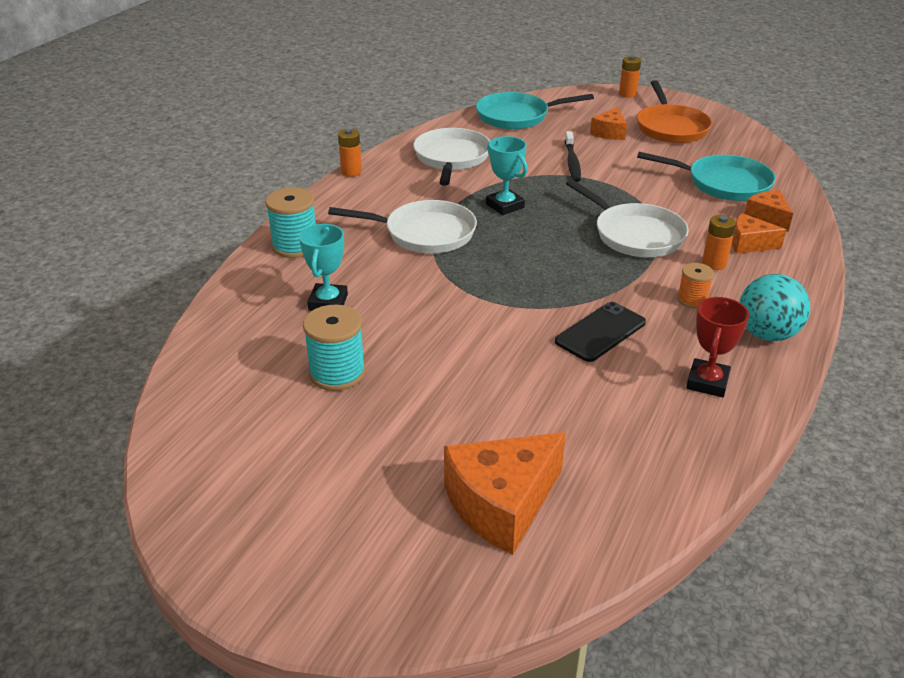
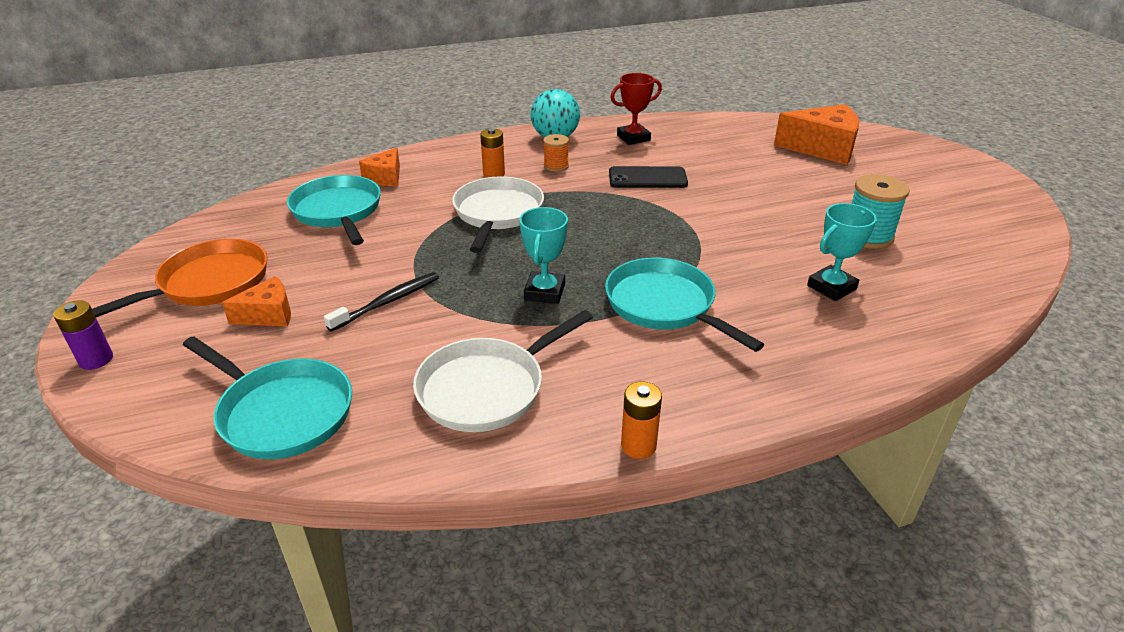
camera: 135 degrees left, 0 degrees up
(295, 246) = (818, 364): turquoise spool -> none
(424, 233) = (664, 305): white pan -> turquoise pan
(627, 94) = (96, 360): orange battery -> purple battery
(749, 244) = (442, 172): orange cheese -> none

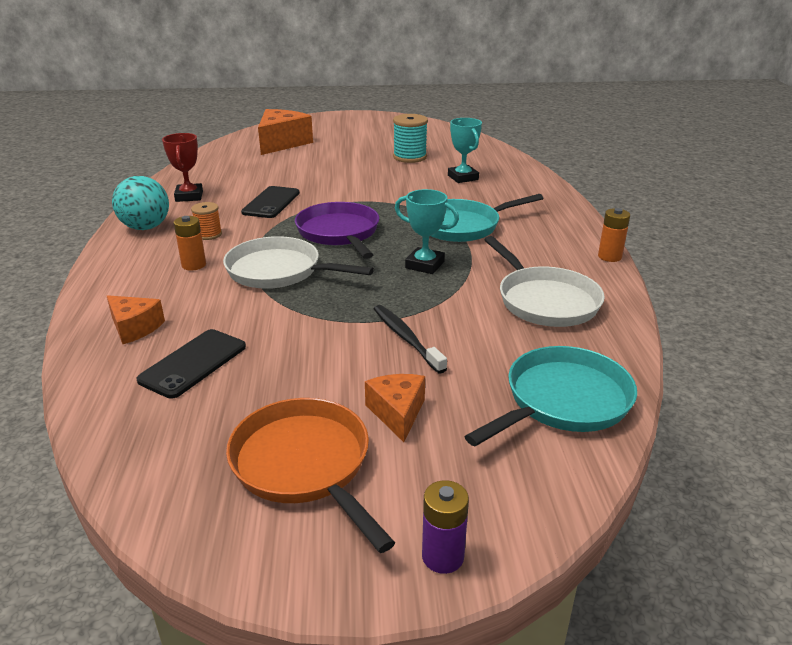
camera: 75 degrees left, 5 degrees down
(338, 211) = (193, 363): turquoise pan -> black phone
(596, 228) = (339, 233): none -> purple pan

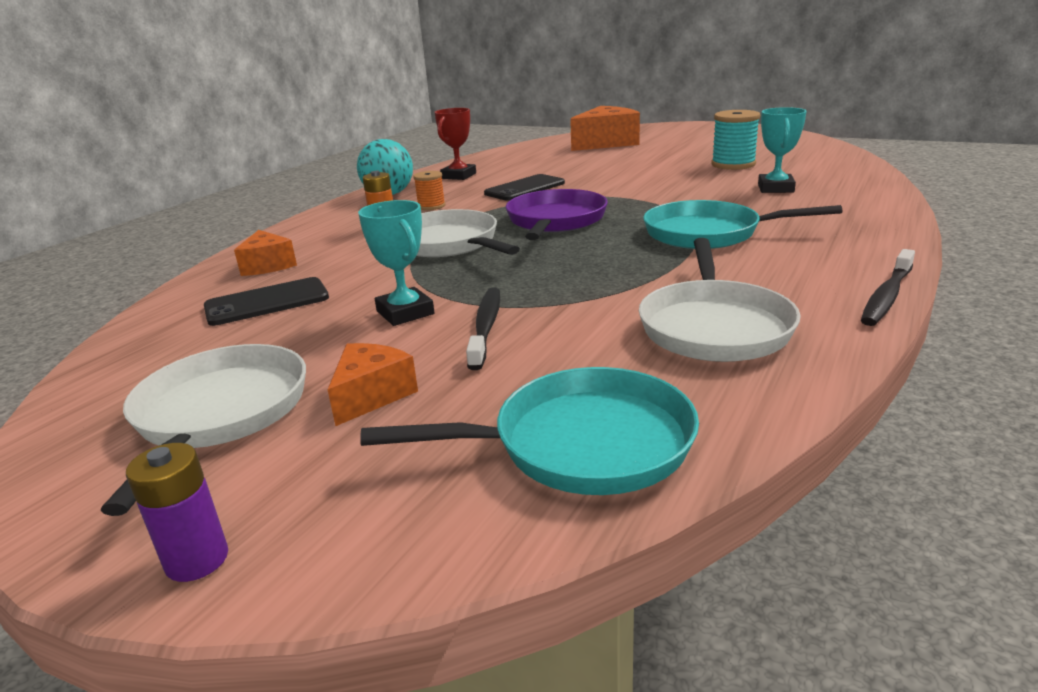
camera: 35 degrees right, 5 degrees down
(305, 465) = (219, 414): orange pan -> white pan
(424, 265) = (608, 263): turquoise trophy -> turquoise trophy (405, 312)
(609, 257) = (887, 296): orange battery -> black toothbrush

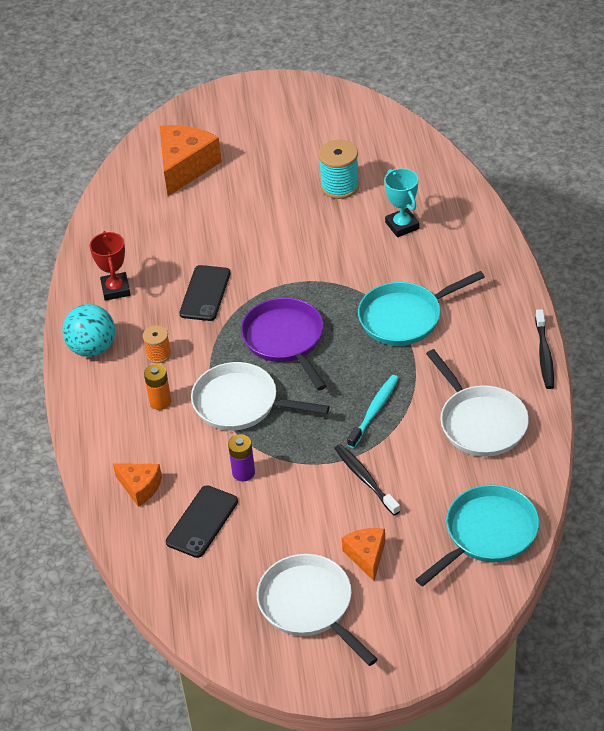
camera: 35 degrees left, 20 degrees up
(197, 560) = (406, 662): purple battery -> purple battery (243, 472)
(405, 312) = (304, 489): turquoise trophy -> none
(580, 281) = (374, 411): none -> turquoise toothbrush

